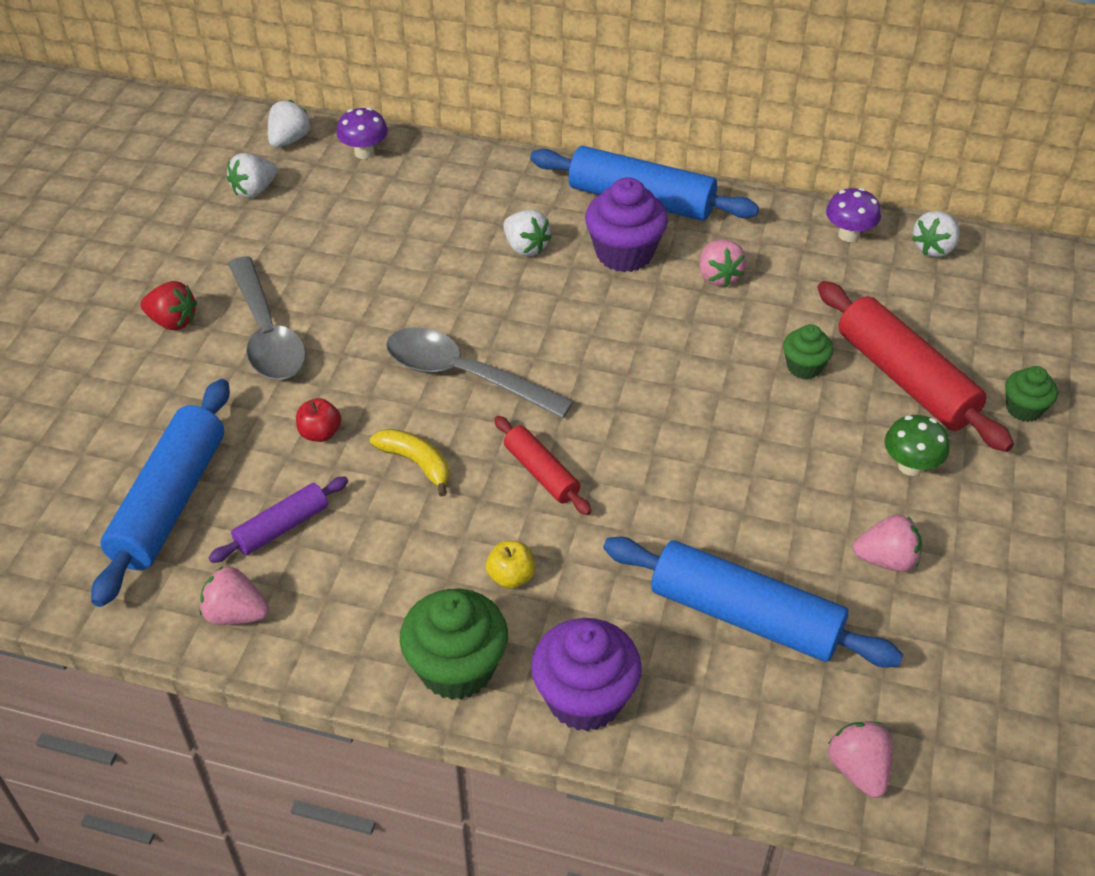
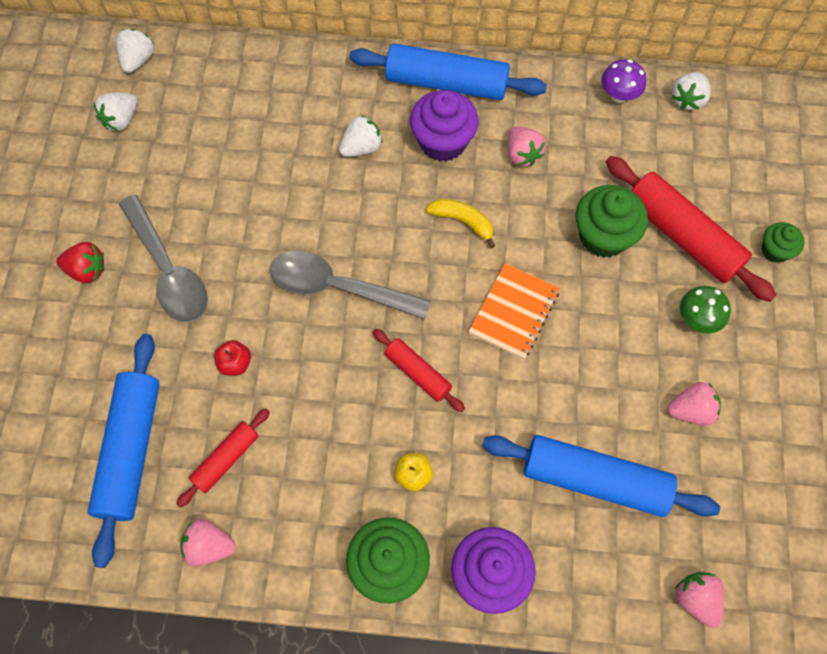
camera: 10 degrees left, 20 degrees up
(282, 527) = (226, 459): purple rolling pin -> red rolling pin
(364, 152) = (206, 64): purple mushroom -> none
(416, 463) = (318, 380): yellow banana -> yellow banana (463, 221)
(525, 247) = (361, 147): white strawberry -> white strawberry turned 75 degrees counterclockwise
(676, 428) = (514, 312): none -> orange notebook
(804, 367) = (603, 236): green cupcake -> green cupcake, size x1.78

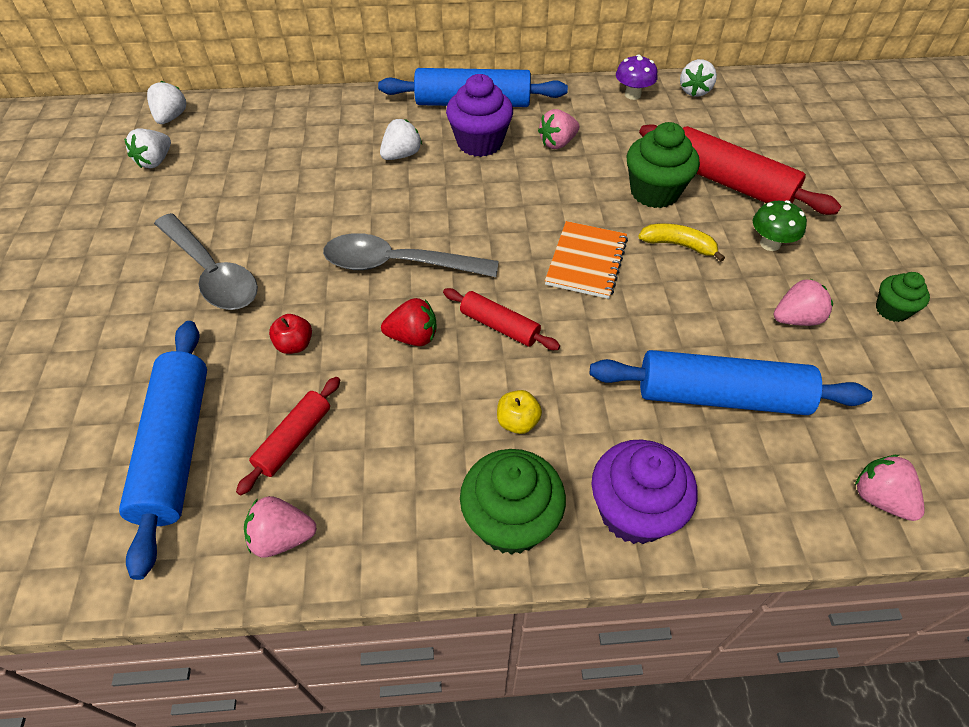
camera: 10 degrees left, 15 degrees down
(87, 270) = (120, 284): red strawberry -> red strawberry (413, 337)
(463, 221) = (514, 197): yellow banana -> yellow banana (678, 245)
(522, 154) = (557, 143): pink strawberry -> pink strawberry turned 90 degrees clockwise
(775, 250) = (819, 183): green cupcake -> green cupcake (891, 310)

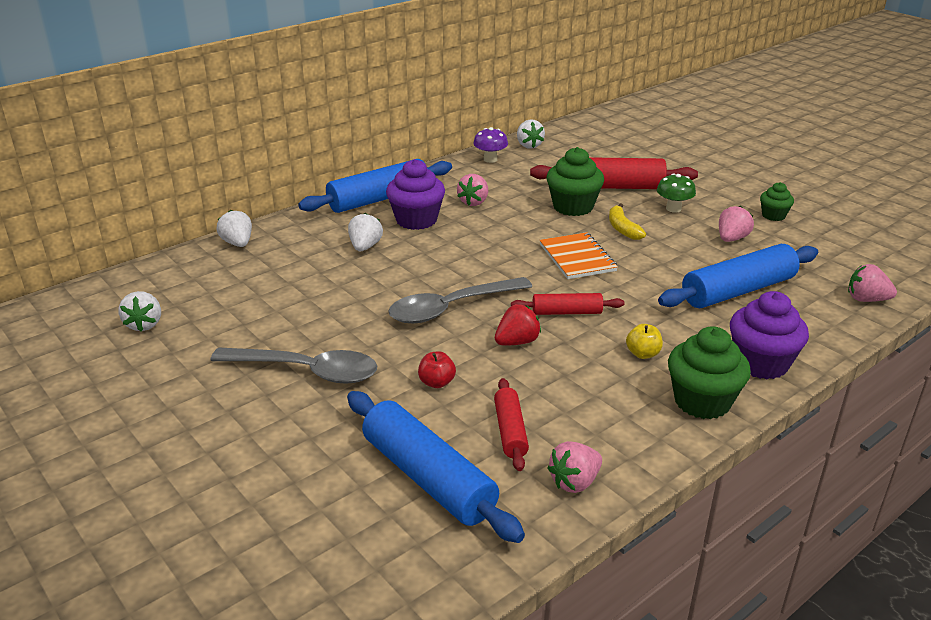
camera: 35 degrees left, 20 degrees down
(171, 117) = (115, 291): white strawberry -> white strawberry (238, 243)
(678, 245) = (622, 228): yellow banana -> yellow banana turned 90 degrees counterclockwise

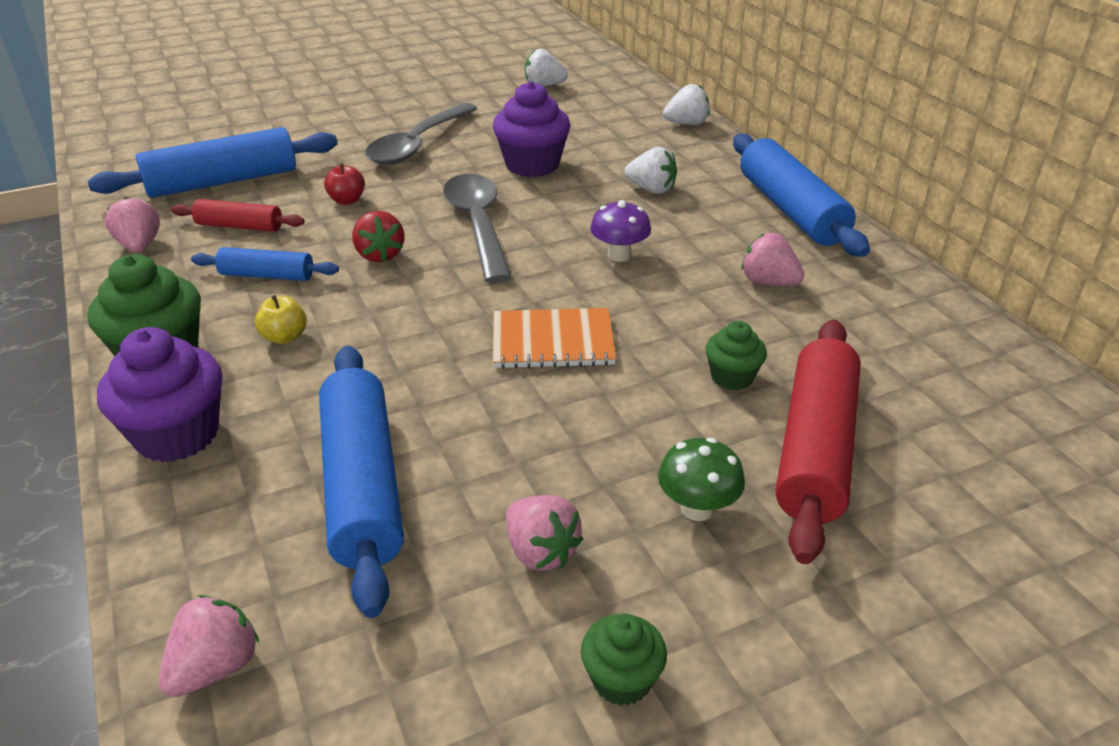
camera: 105 degrees right, 5 degrees up
(416, 220) = (717, 229): purple cupcake -> purple cupcake (532, 165)
(490, 159) = (948, 325): purple mushroom -> purple mushroom (619, 255)
(529, 145) = (1030, 384): white strawberry -> none
(566, 312) = (416, 301): red rolling pin -> none
(573, 207) = (732, 377): green cupcake -> green cupcake, size x0.56
(576, 387) = (267, 275): none -> blue rolling pin
(622, 228) = (632, 414): yellow banana -> none

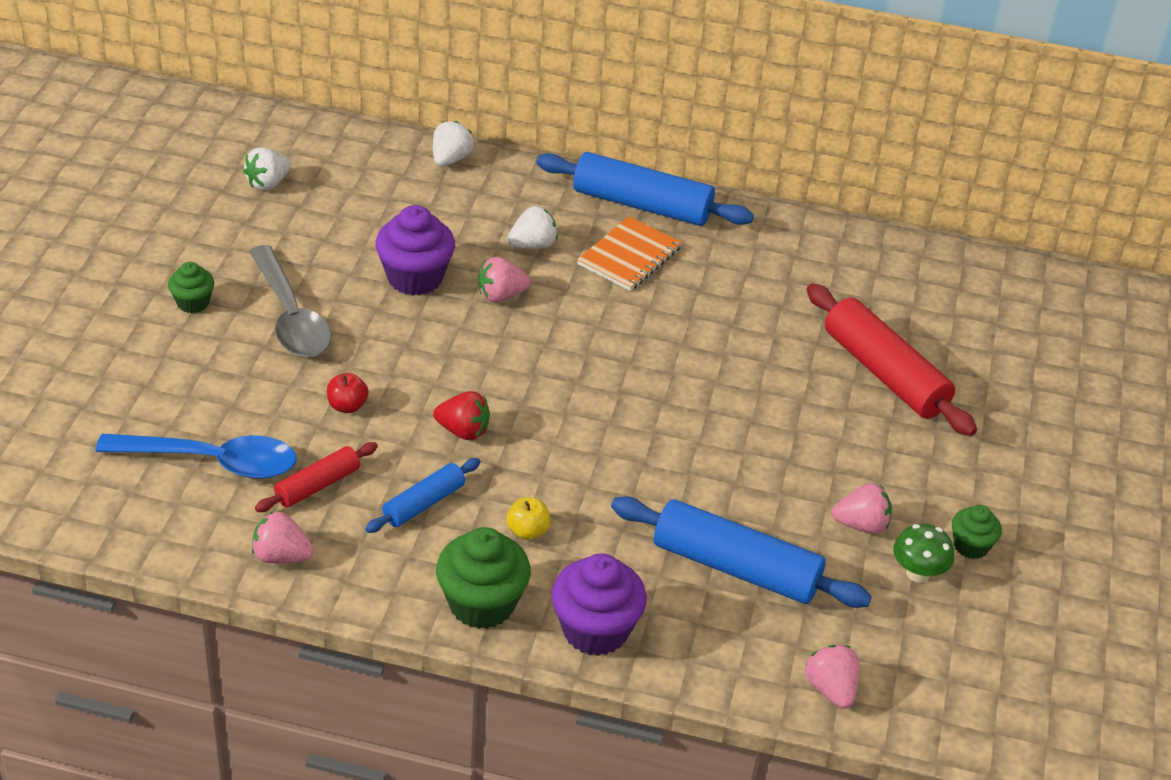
camera: 55 degrees left, 5 degrees up
(223, 181) = (212, 461): blue rolling pin -> blue spoon
(478, 225) = (479, 359): grey spoon -> none
(552, 341) = (675, 410): orange notebook -> orange notebook (629, 256)
(619, 255) = (605, 318): purple mushroom -> none
(697, 508) = (886, 448): green mushroom -> green mushroom (918, 573)
(732, 377) = (793, 360): green cupcake -> green cupcake (193, 303)
(768, 282) = (715, 277): pink strawberry -> pink strawberry (501, 295)

